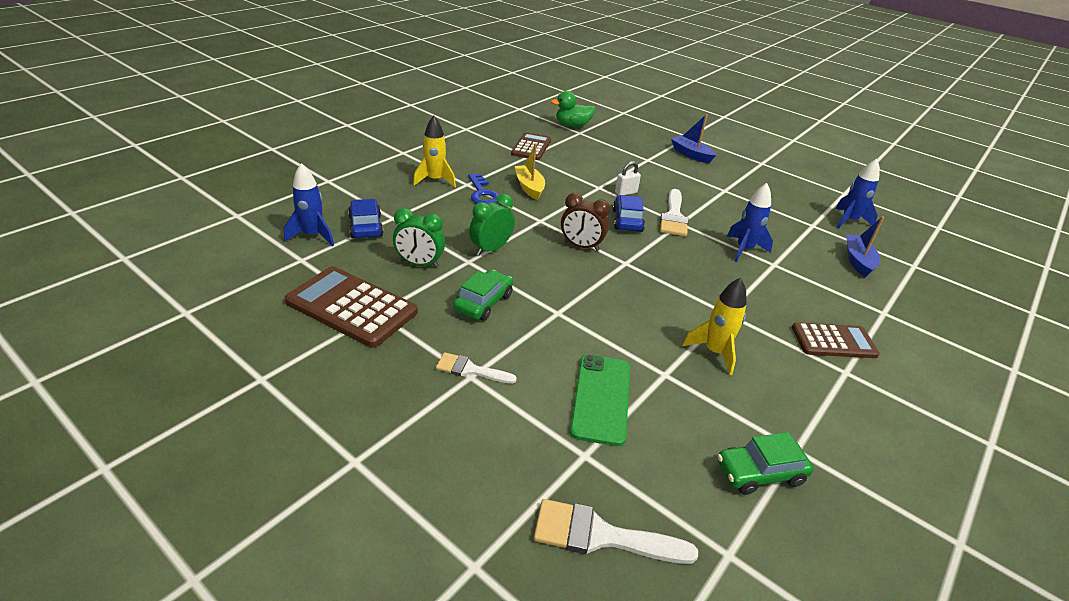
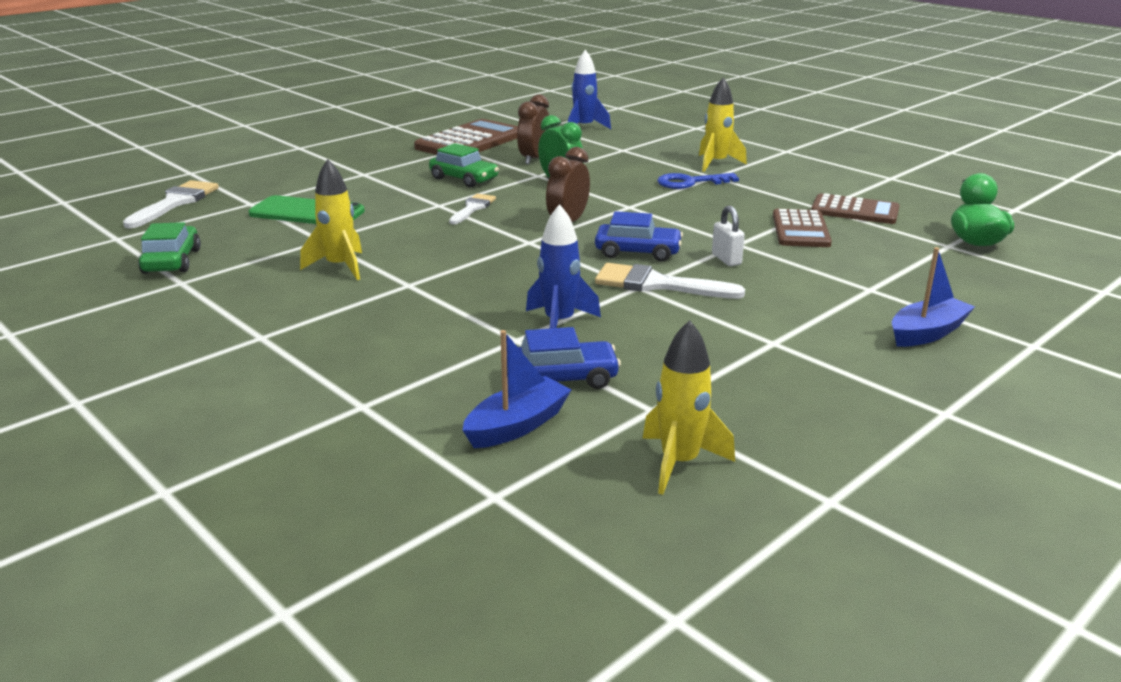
camera: 100 degrees right, 10 degrees down
(366, 226) = (603, 142): blue car -> blue car (562, 378)
(420, 264) = (534, 159): green clock -> brown clock
(470, 370) = (371, 173): white brush -> white brush (473, 208)
(529, 187) = (717, 204): yellow boat -> none
(833, 341) = (319, 343): brown calculator -> brown calculator (800, 230)
(849, 221) = (679, 463): blue rocket -> yellow rocket
(858, 261) = (517, 425): blue boat -> blue boat turned 60 degrees counterclockwise

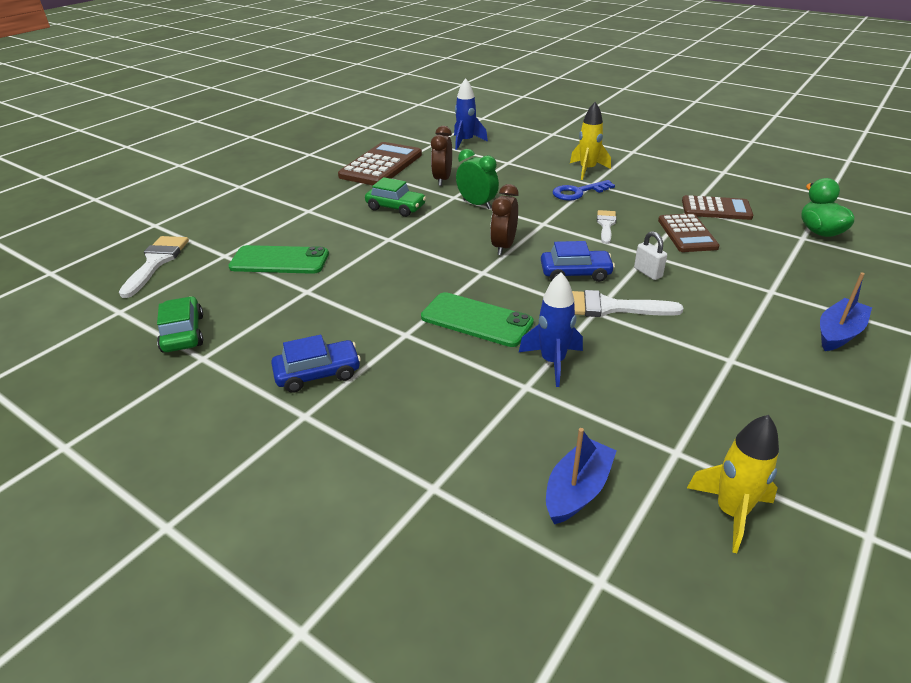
camera: 10 degrees left, 10 degrees up
(339, 267) = (337, 321): yellow rocket -> none
(473, 208) = (418, 239): white brush -> white brush (606, 225)
(495, 280) = (476, 320): none -> green phone
(562, 378) = (586, 427): blue car -> blue car (318, 373)

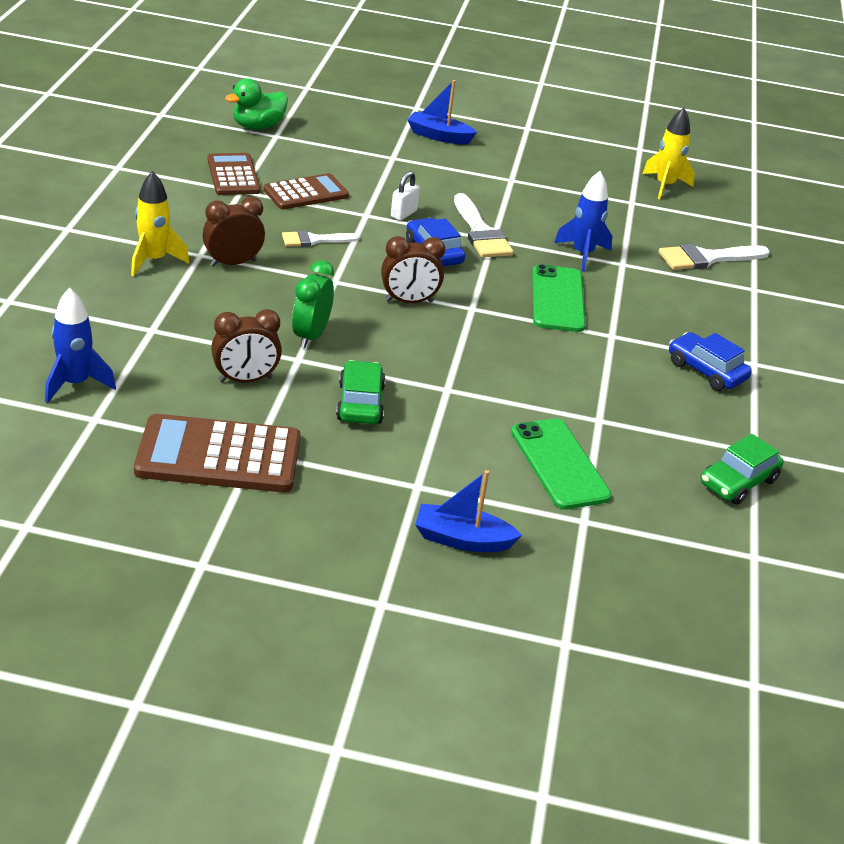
camera: 120 degrees left, 0 degrees up
(156, 262) = (648, 581): white brush -> white brush (707, 258)
(577, 490) = (700, 235): blue boat -> blue boat (462, 539)
(578, 192) = (233, 263): blue key -> brown clock

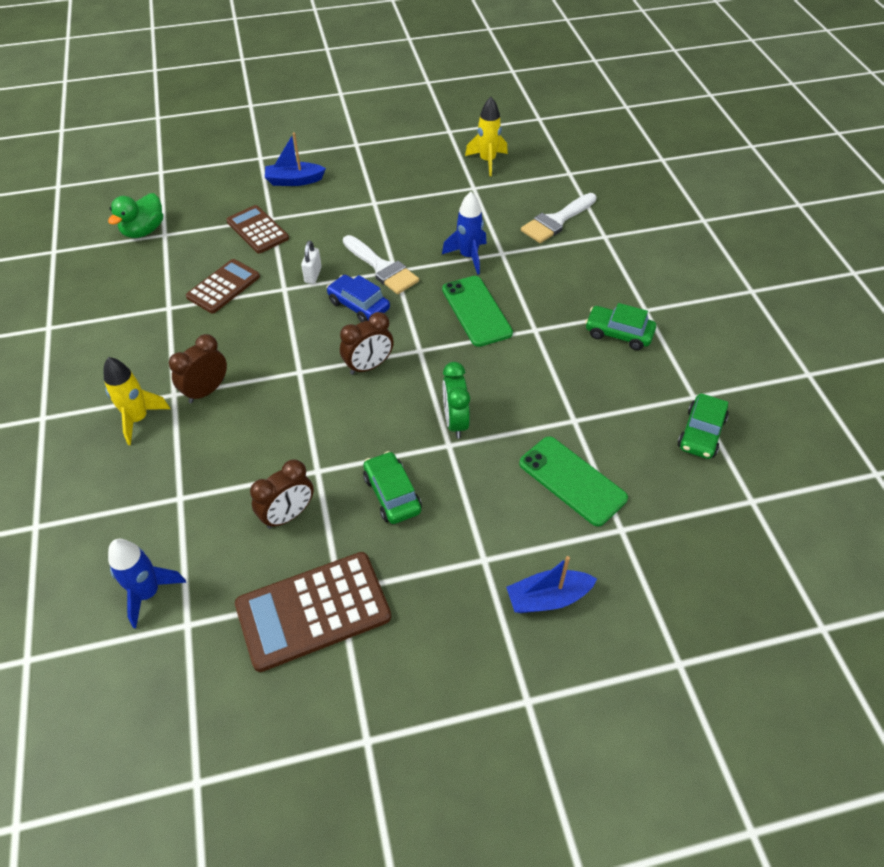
camera: 20 degrees left, 15 degrees up
(233, 175) = (153, 293): brown calculator -> brown calculator (257, 230)
(311, 336) = (313, 440): green clock -> green clock (455, 422)
(314, 240) = (258, 335): white brush -> none
(706, 371) = (618, 333): blue car -> green car

